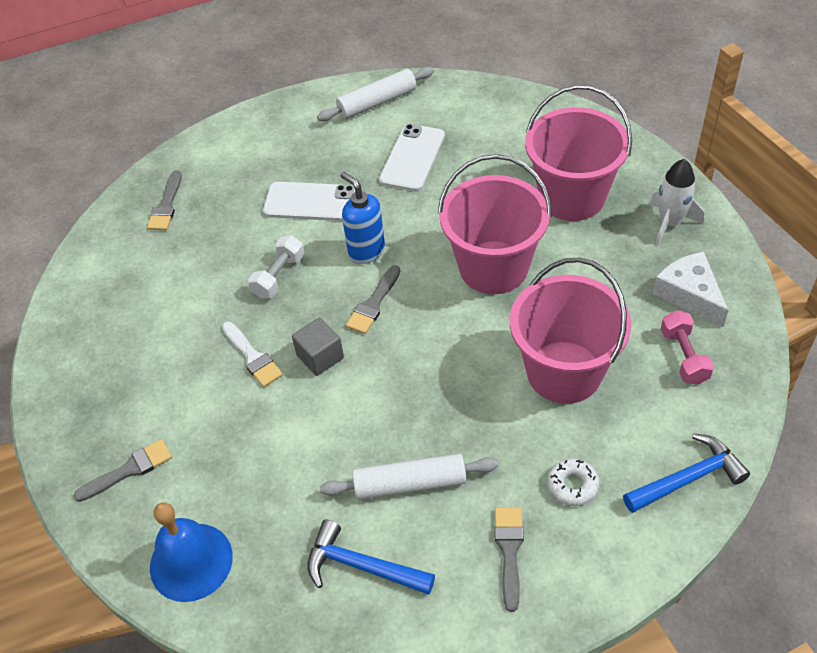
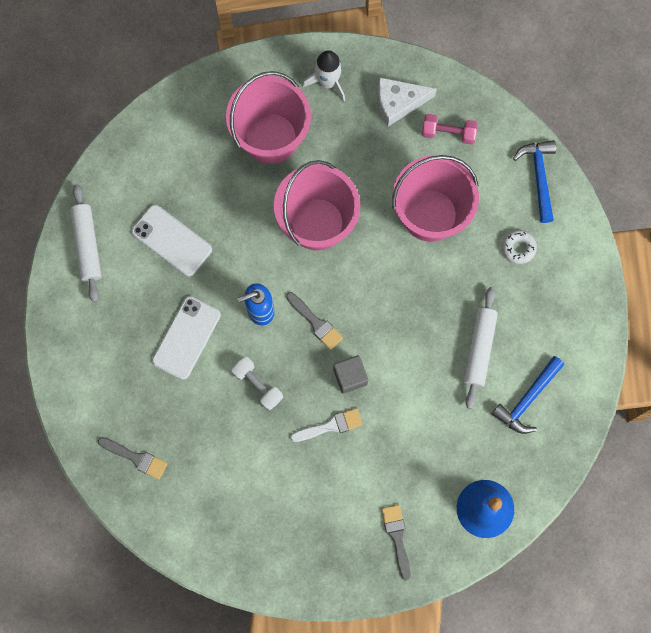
camera: 75 degrees left, 25 degrees up
(509, 551) = (549, 305): grey brush -> none

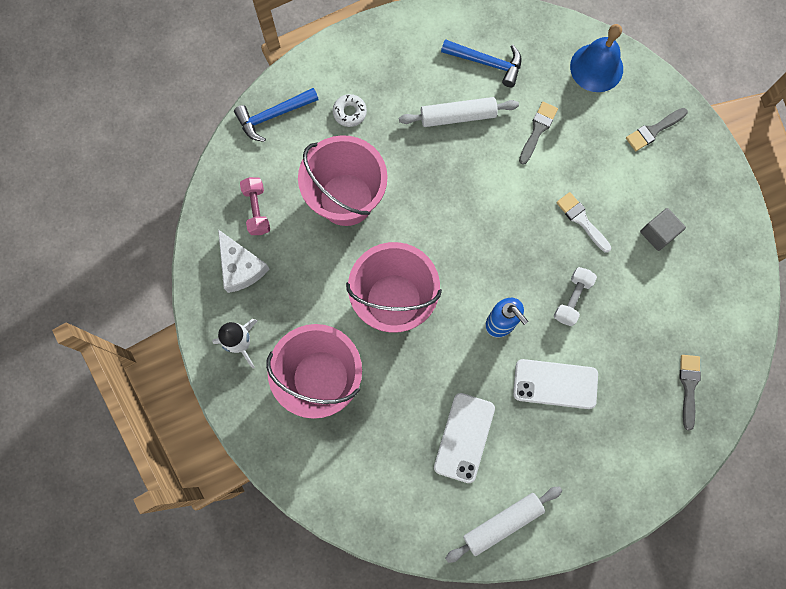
camera: 110 degrees left, 0 degrees up
(316, 323) = (491, 267): grey brush -> grey brush (537, 130)
(350, 376) = (529, 218): grey cube -> grey cube (658, 233)

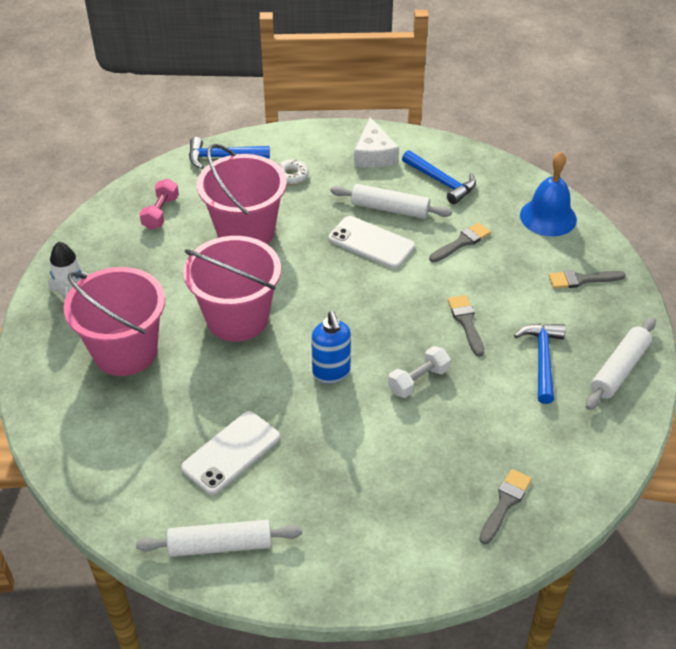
camera: 25 degrees right, 30 degrees down
(240, 267) = (116, 246): white cheese -> white cheese (374, 154)
(555, 384) = (356, 444): white phone -> white phone (371, 243)
(581, 220) = (466, 322): white brush -> grey brush
(658, 233) = (542, 360): grey cube -> blue hammer
(720, 217) = (619, 369): none -> white rolling pin

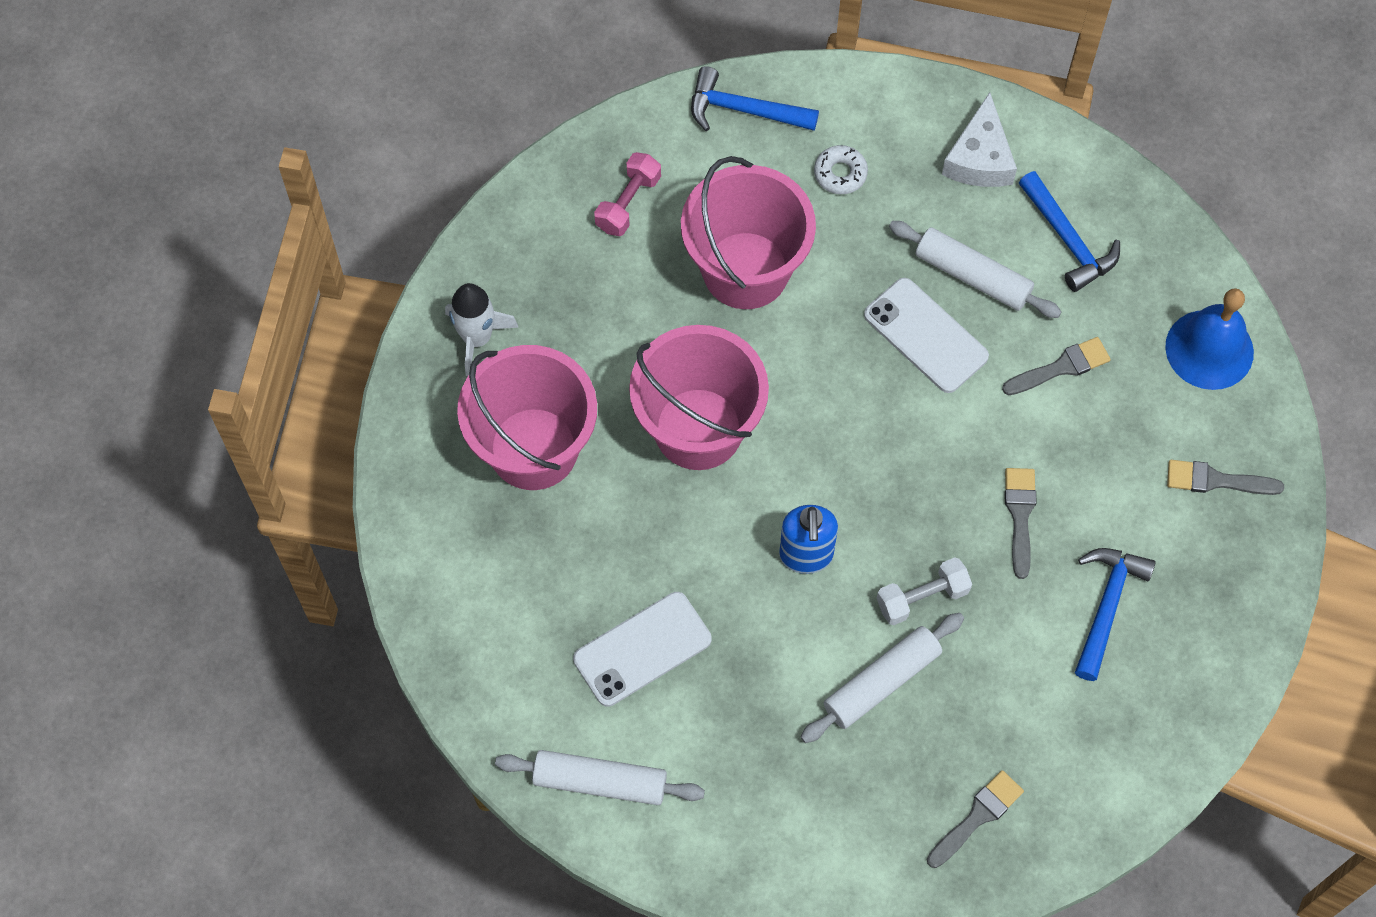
camera: 15 degrees right, 20 degrees up
(619, 369) = (1209, 650): white rolling pin -> white rolling pin (881, 682)

